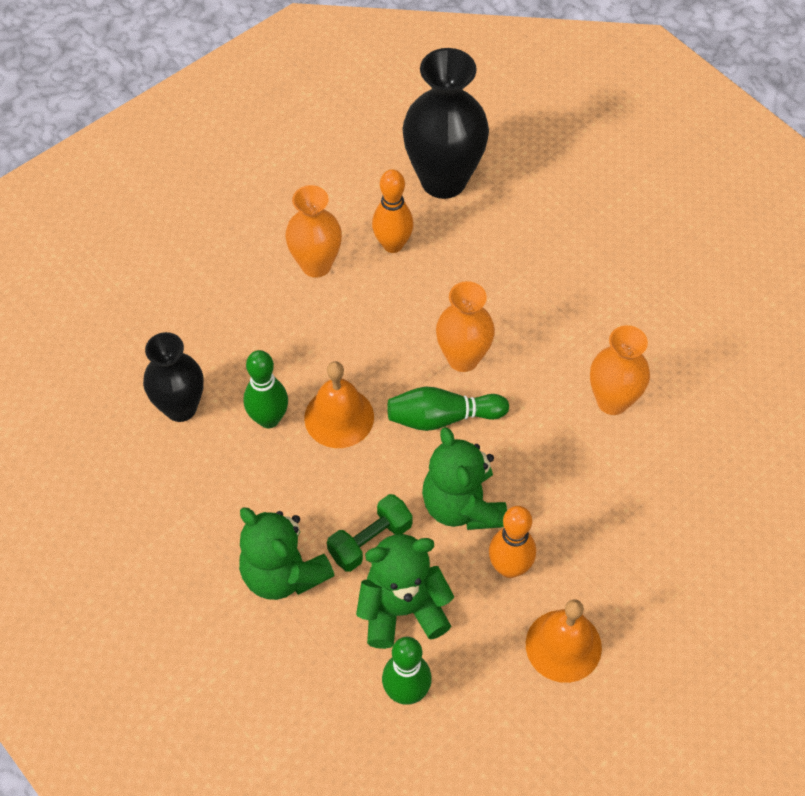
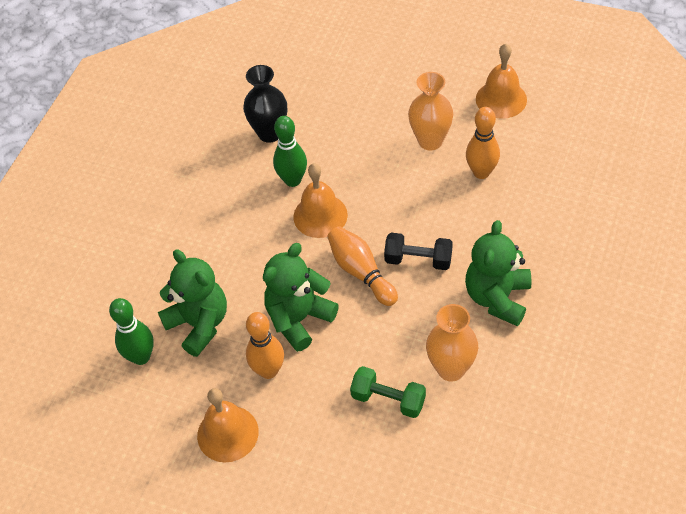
camera: 65 degrees right, 5 degrees down
(283, 573) = (186, 247): green teddy bear -> green teddy bear (497, 298)
(310, 175) = (501, 99): none -> orange bell
(370, 540) = (239, 280): green dumbbell -> green dumbbell (388, 399)
(442, 417) = (361, 272): green bowling pin -> orange bowling pin
(443, 180) = (562, 172): black vase -> none
(463, 358) = (418, 260): orange vase -> black dumbbell

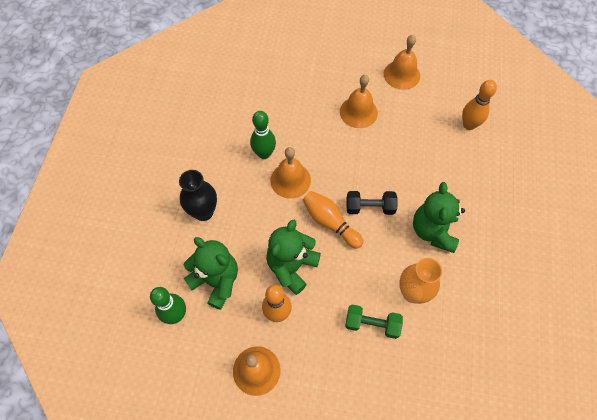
camera: 15 degrees left, 10 degrees up
(270, 133) = (239, 117): black vase -> black vase (203, 212)
(430, 141) = (358, 112): orange vase -> orange bell
(481, 172) = (400, 133): orange bowling pin -> orange bowling pin (469, 125)

